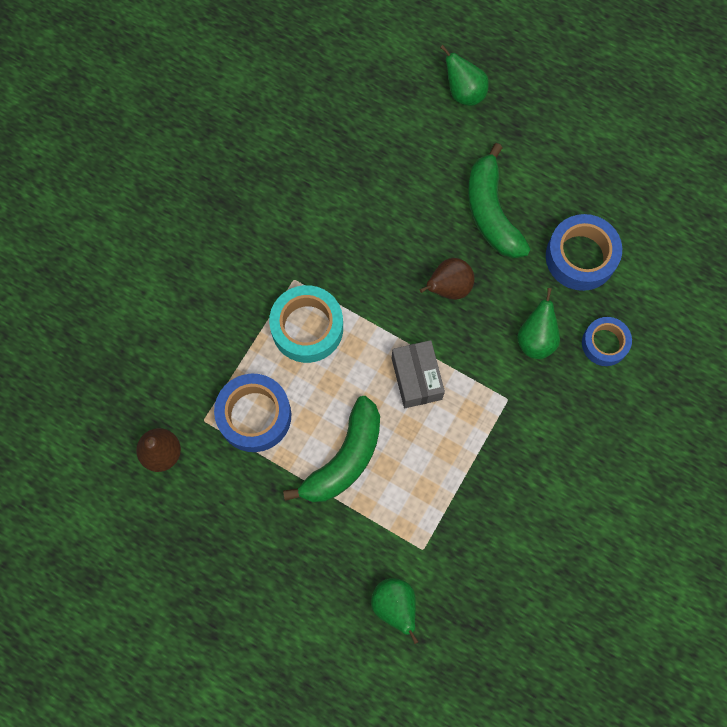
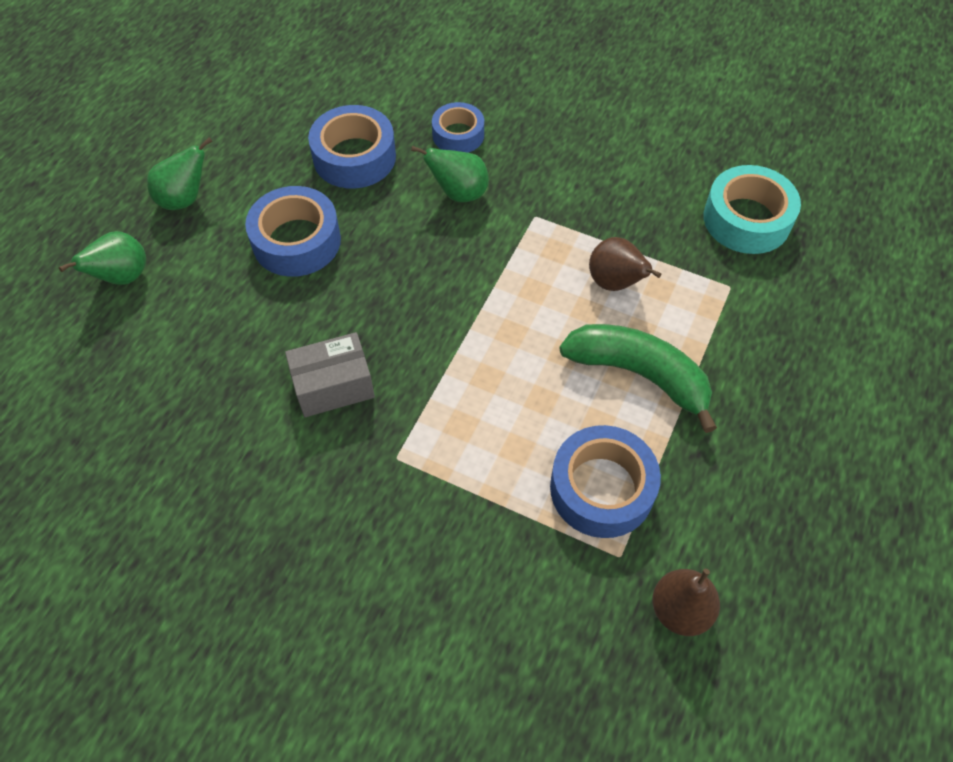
camera: 95 degrees left, 15 degrees down
(307, 328) = (467, 434): turquoise tape -> turquoise tape (746, 219)
(395, 605) = (804, 309): green pear -> green pear (185, 199)
(416, 378) = (522, 305): grey box -> grey box (333, 386)
(448, 287) = (399, 279): brown pear -> brown pear (615, 283)
(491, 212) = (296, 241): green banana -> blue tape

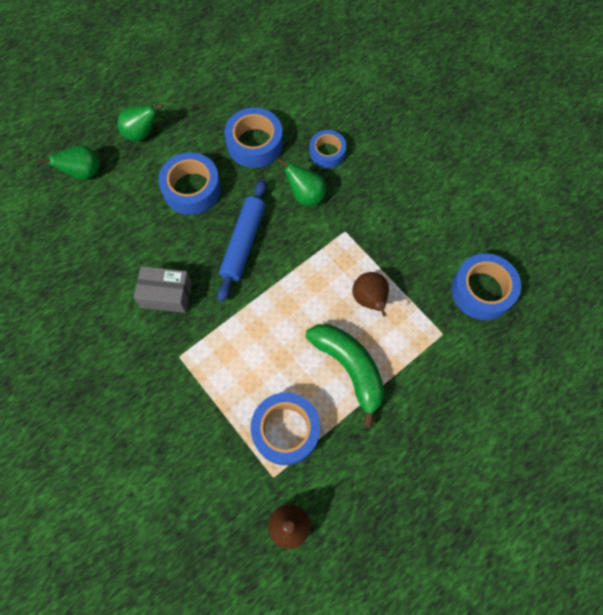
camera: 25 degrees right, 10 degrees up
(407, 280) = (243, 243): none -> blue rolling pin
(746, 219) = (482, 291): turquoise tape -> blue tape

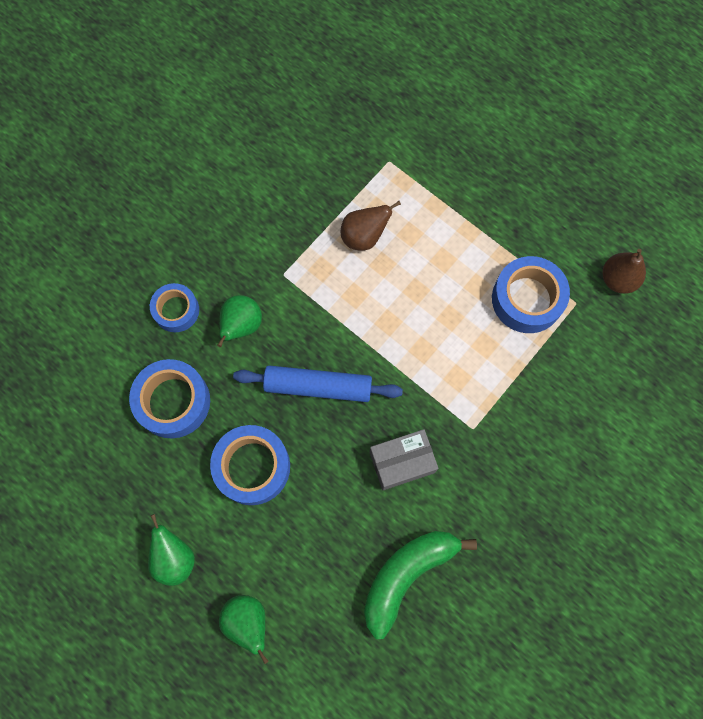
camera: 100 degrees left, 5 degrees up
(166, 295) = (402, 462): grey box -> grey box turned 75 degrees clockwise
(349, 368) = (446, 247): green banana -> green banana (406, 575)
(482, 291) = (332, 127): blue tape -> none

